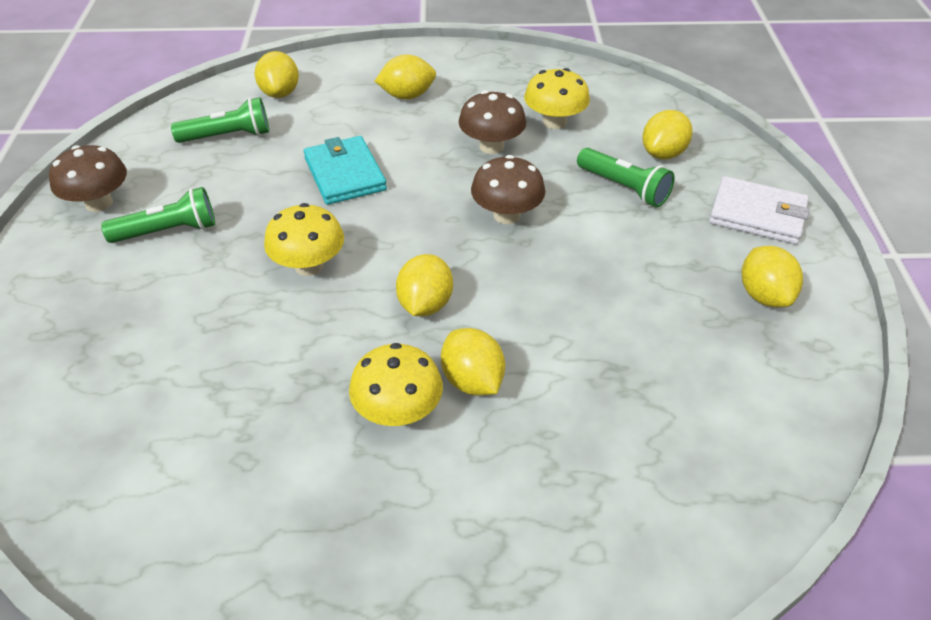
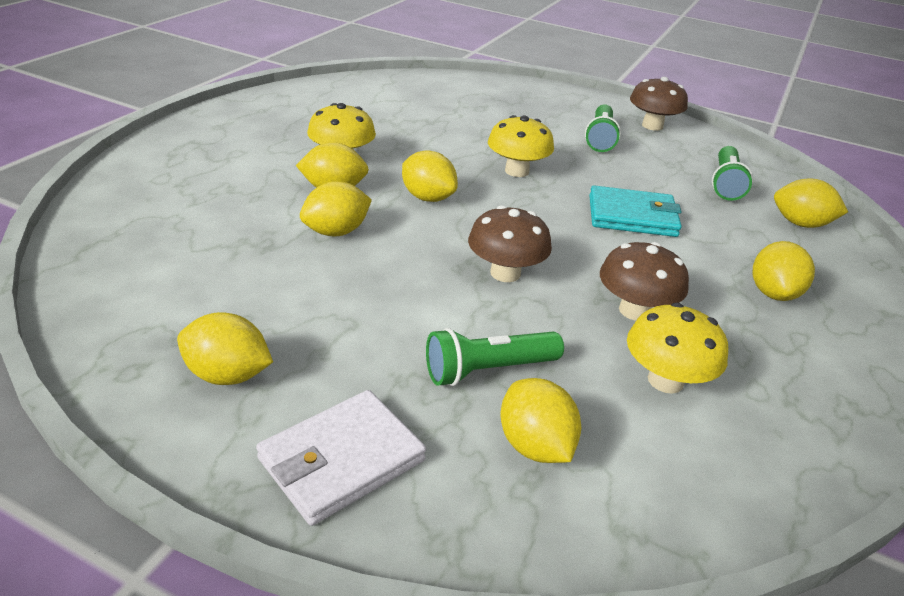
camera: 115 degrees right, 10 degrees down
(547, 336) = (336, 232): none -> yellow lemon

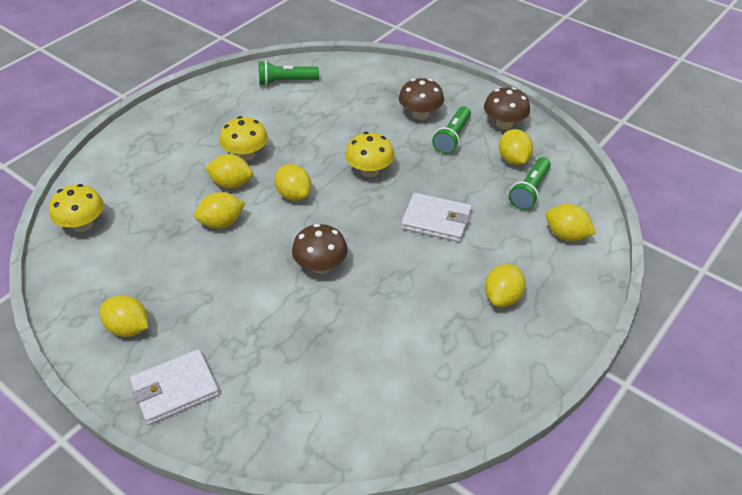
camera: 15 degrees right, 10 degrees up
(488, 370) = (279, 340): green flashlight -> green flashlight (286, 82)
(534, 446) = (284, 393): yellow lemon -> yellow lemon (513, 160)
(632, 216) = (436, 220): turquoise wallet -> white wallet
(634, 310) = (394, 304): brown mushroom -> brown mushroom (420, 114)
(665, 380) = (386, 359): yellow mushroom -> yellow mushroom (82, 225)

